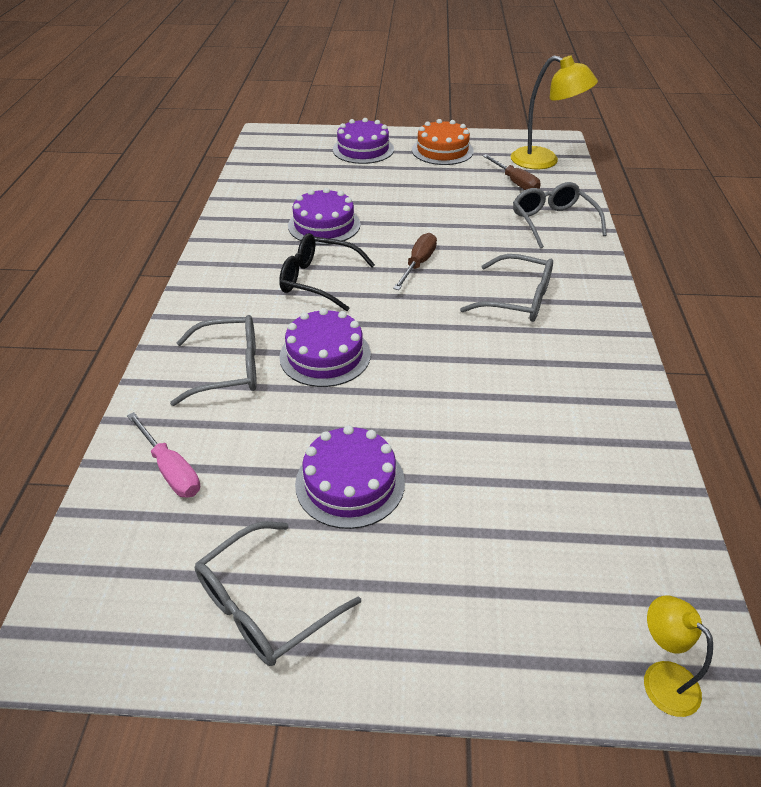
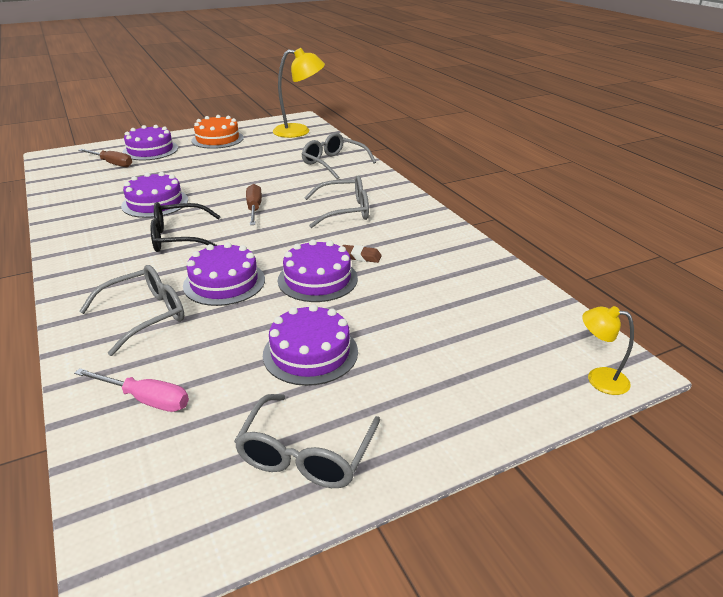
camera: 30 degrees left, 10 degrees down
(421, 387) = (317, 279): none -> purple cake
(490, 373) = (360, 257): none -> brown eraser
(515, 182) = (288, 147): brown screwdriver -> brown screwdriver (112, 163)

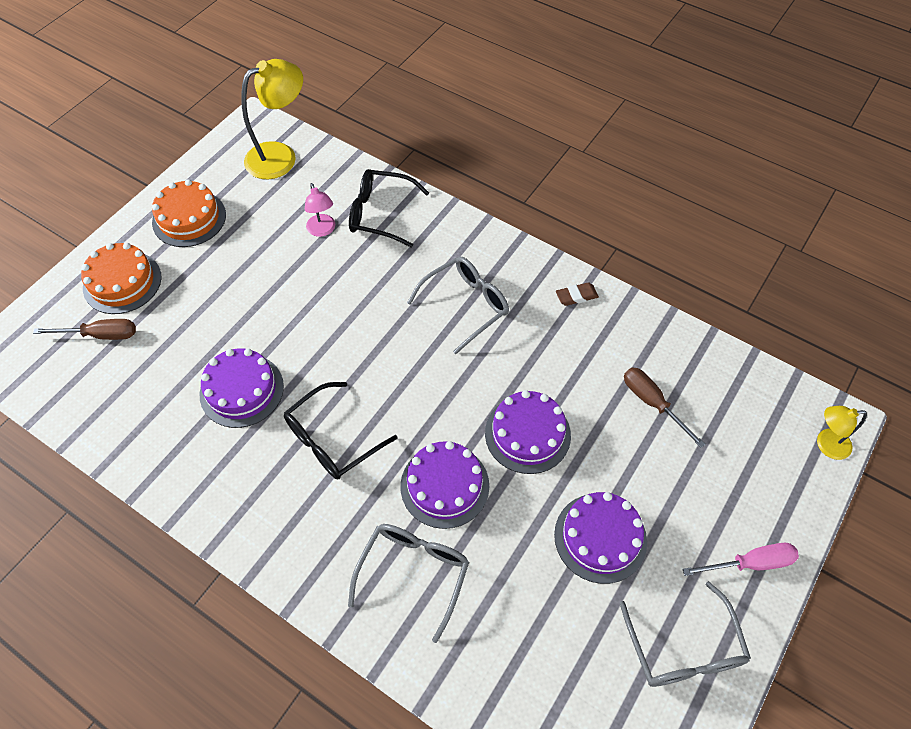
camera: 30 degrees left, 25 degrees up
(146, 399) = (515, 670): pink screwdriver -> pink screwdriver (750, 563)
(150, 150) = (122, 282): purple cake -> orange cake
(254, 209) = (366, 347): brown screwdriver -> brown screwdriver (652, 403)
(288, 160) = (322, 230): none -> pink lamp
(333, 163) = (380, 214): grey glasses -> black glasses
(360, 257) = (540, 378): brown eraser -> brown eraser (576, 296)

